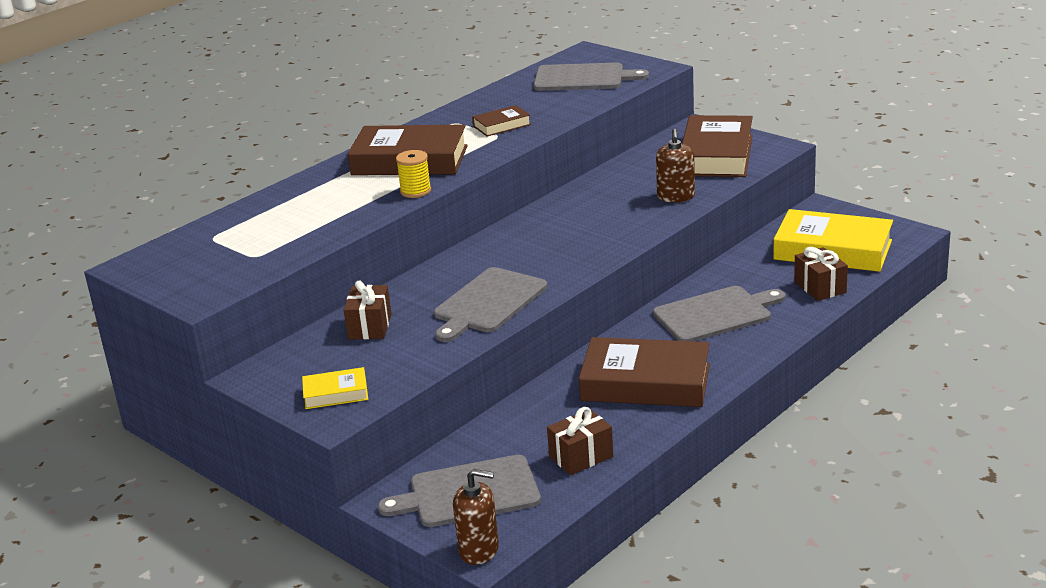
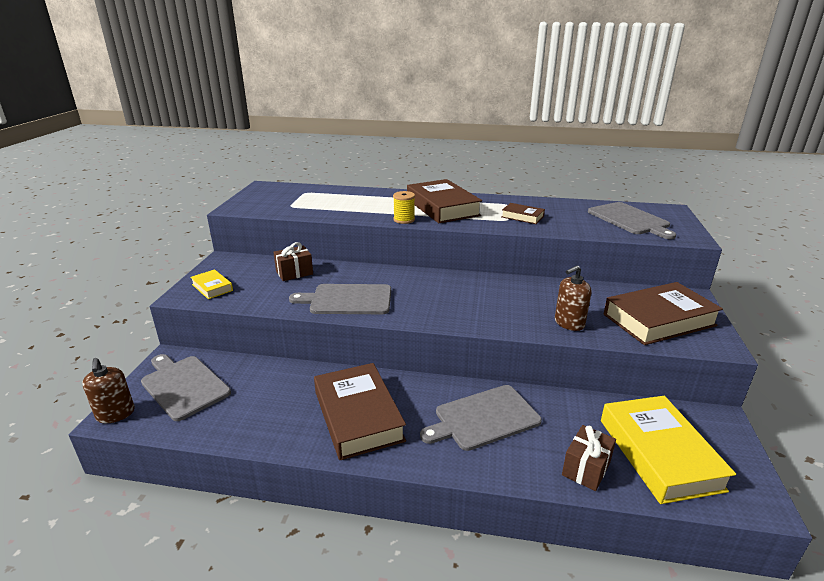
camera: 55 degrees right, 0 degrees up
(581, 457) = (242, 419): brown gift -> none
(716, 314) = (484, 418): grey cutting board -> grey cutting board turned 120 degrees clockwise

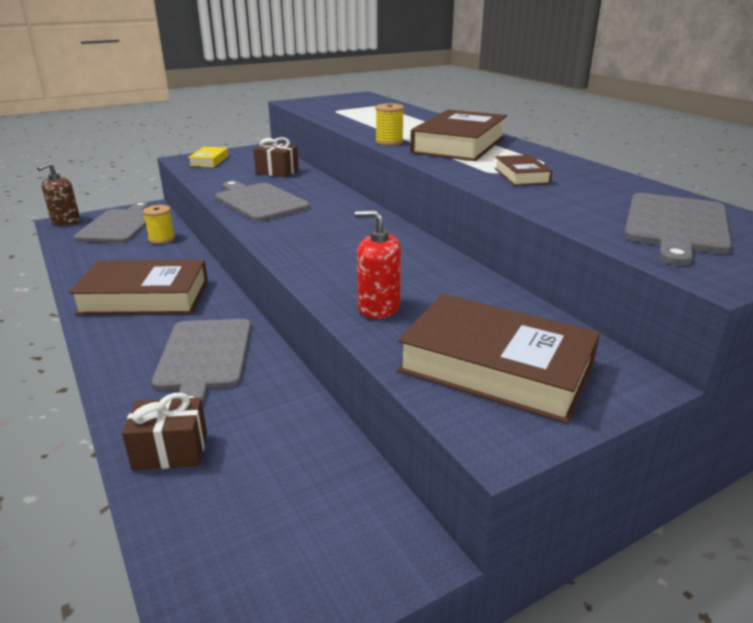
camera: 50 degrees right, 0 degrees up
(255, 373) = (162, 239): none -> yellow spool
(358, 416) = (144, 297): brown book -> brown book turned 60 degrees clockwise
(484, 418) = (204, 357): grey cutting board -> grey cutting board turned 120 degrees counterclockwise
(569, 323) = (378, 307): brown soap dispenser -> red soap dispenser
(659, 454) = (254, 505): yellow book -> none

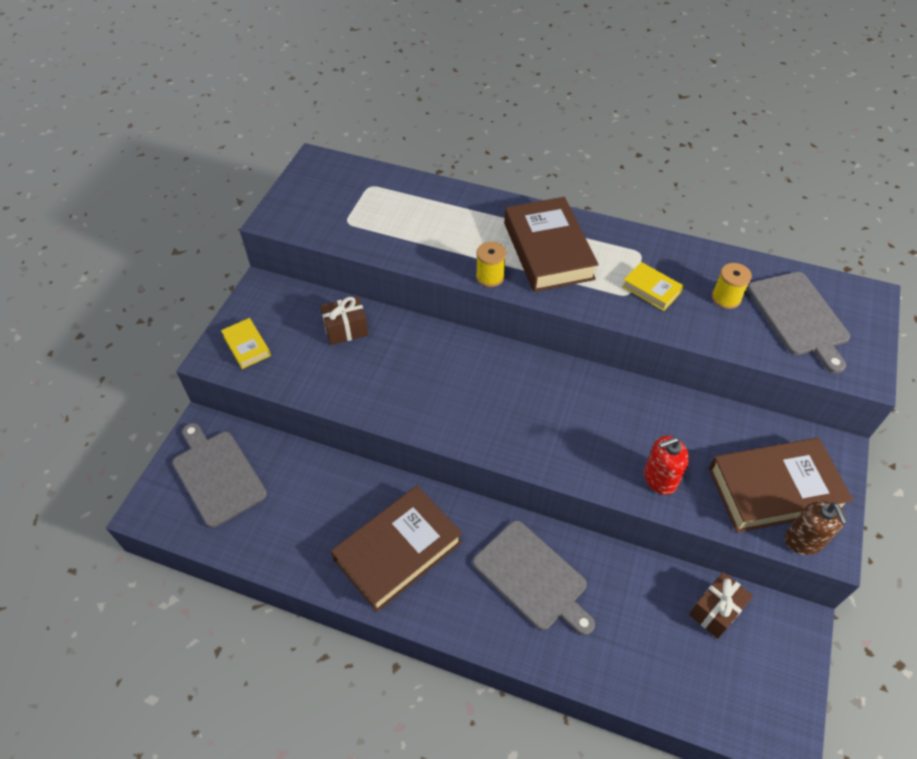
camera: 40 degrees left, 25 degrees up
(66, 221) = (149, 507): brown soap dispenser -> brown soap dispenser (804, 540)
(162, 239) = (294, 468): yellow spool -> yellow spool (726, 298)
(170, 451) = (621, 665): brown gift -> brown gift (716, 610)
(259, 201) = (404, 394): grey cutting board -> none
(521, 176) = (651, 289): brown book -> yellow book

